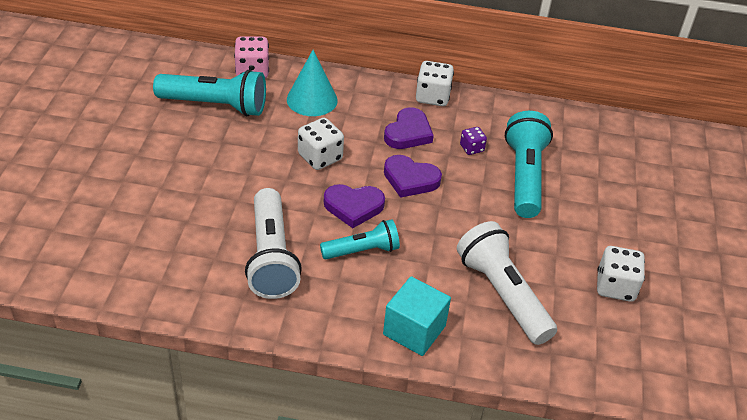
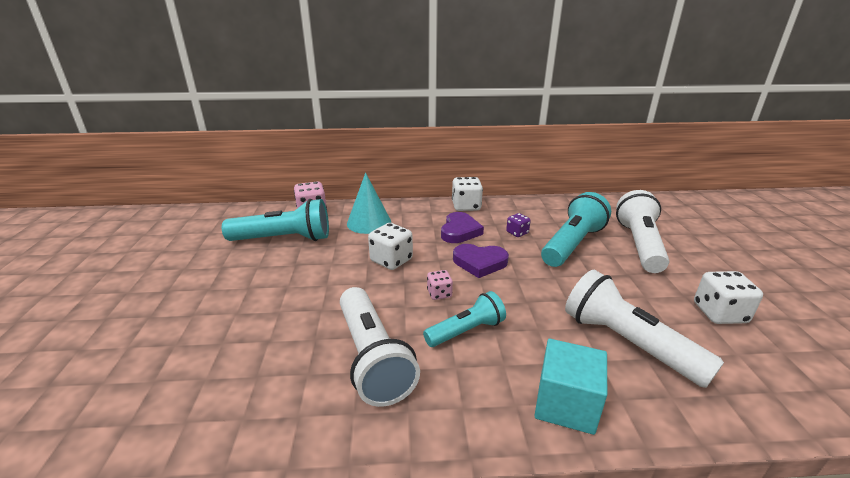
camera: 10 degrees left, 15 degrees down
(353, 207) = (439, 293): purple heart -> pink dice
(524, 176) = (572, 244): turquoise flashlight -> turquoise flashlight turned 45 degrees clockwise
(599, 192) = (639, 244): none -> white flashlight

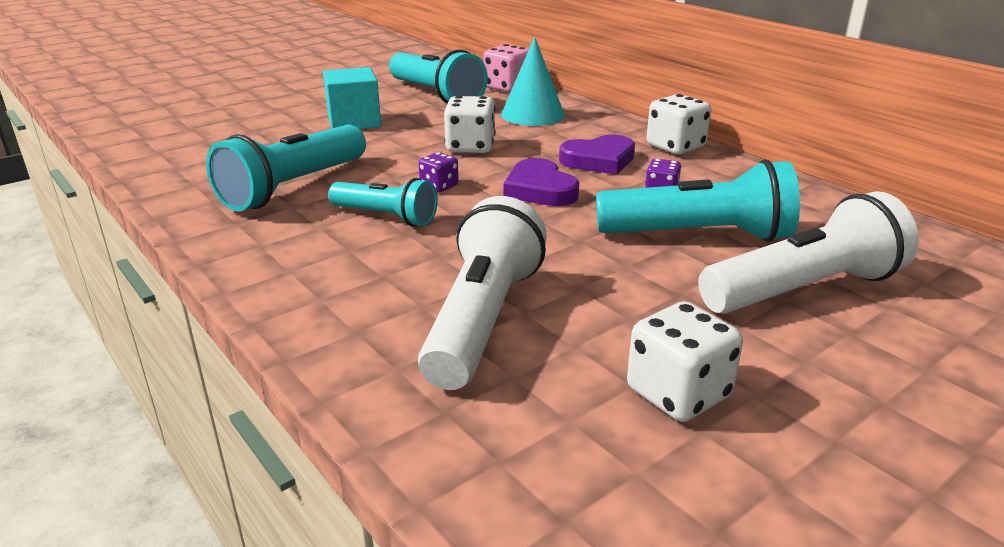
camera: 55 degrees right, 0 degrees up
(373, 358) = (293, 188): white flashlight -> turquoise flashlight
(439, 293) = (439, 186): pink dice -> purple dice
(566, 404) = (315, 297): turquoise cube -> turquoise cube (354, 122)

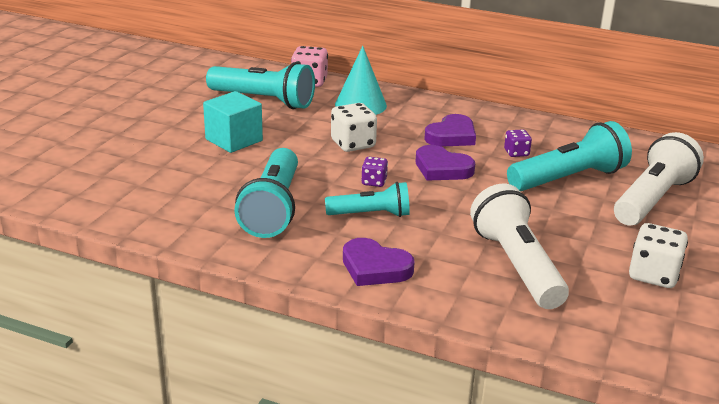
camera: 30 degrees left, 0 degrees up
(305, 272) = (375, 268): none -> purple heart
(675, 147) = (486, 114): white dice -> none

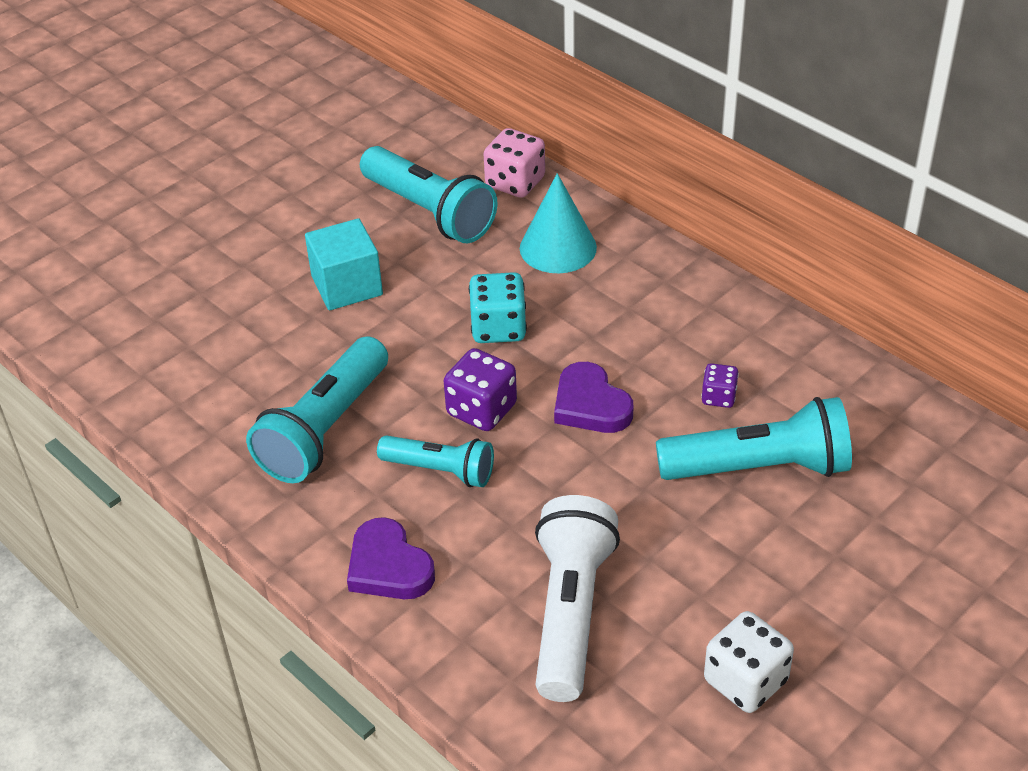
camera: 25 degrees right, 15 degrees up
(353, 144) = (498, 328): white dice -> turquoise dice
(374, 182) = (481, 410): purple dice -> purple dice, size x1.72
(451, 136) = (647, 341): purple heart -> none
(652, 199) = (855, 539): white flashlight -> none

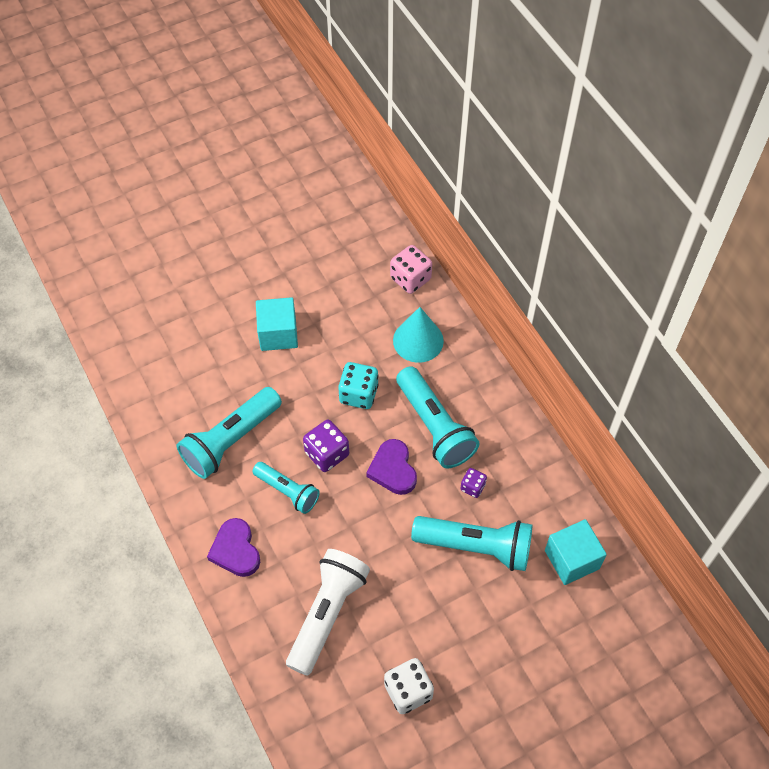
camera: 15 degrees right, 15 degrees up
(430, 212) = (348, 288): turquoise flashlight -> turquoise flashlight (435, 427)
(906, 447) = (572, 559): none -> turquoise cube

